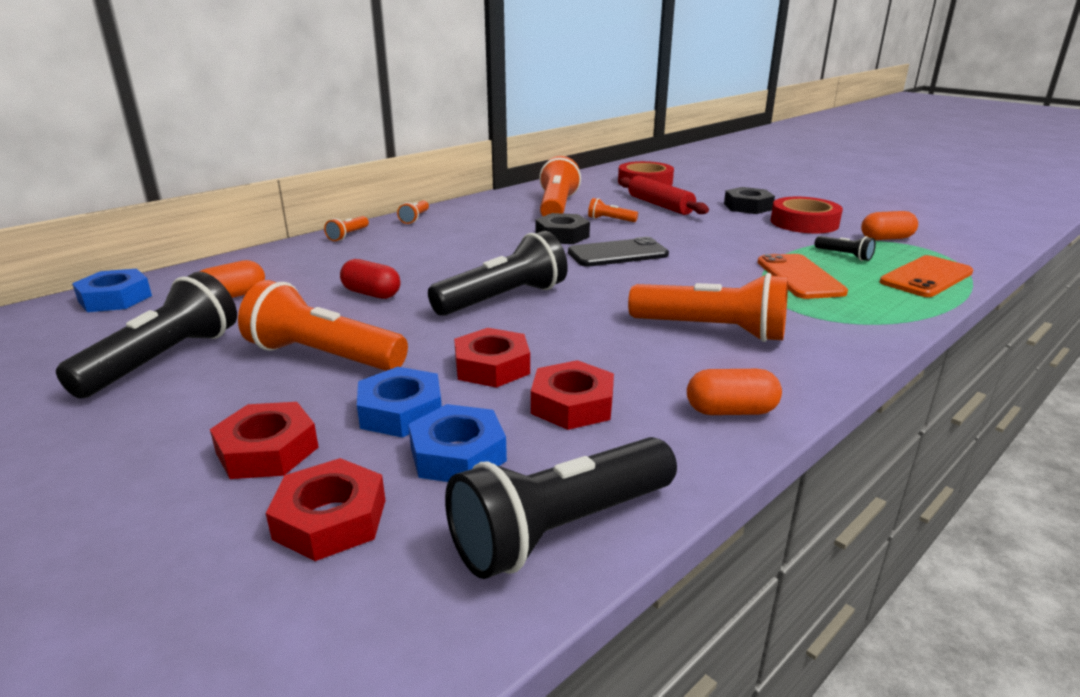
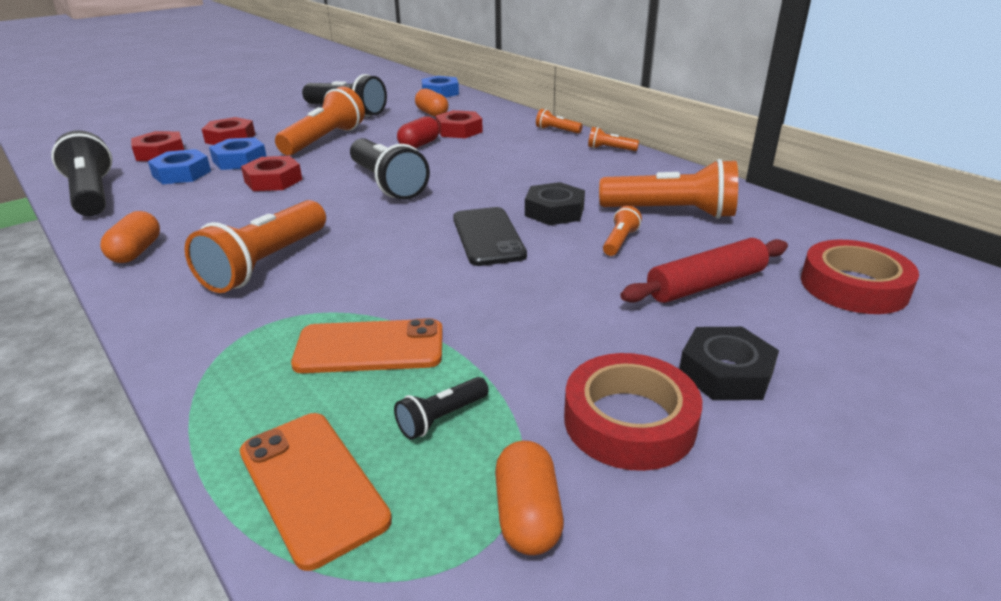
camera: 95 degrees right, 5 degrees up
(572, 404) = (201, 202): red nut -> red nut (459, 130)

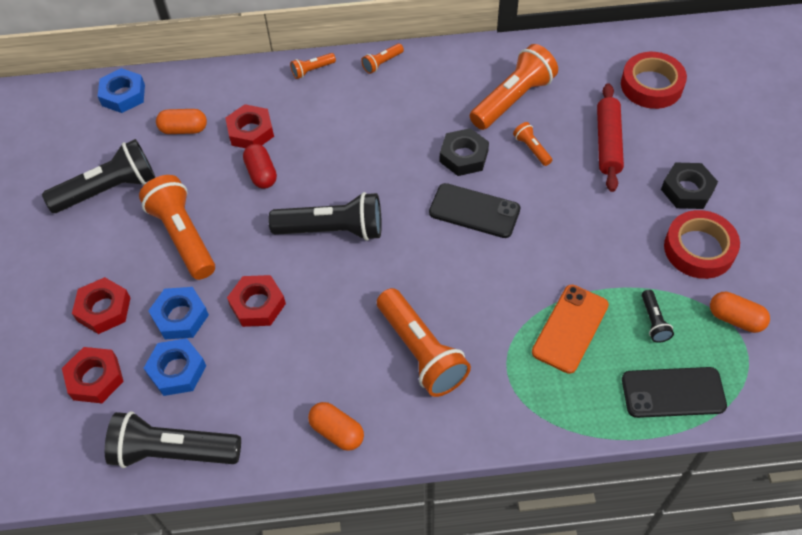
camera: 55 degrees left, 25 degrees up
(312, 485) = (673, 392): orange phone -> black phone

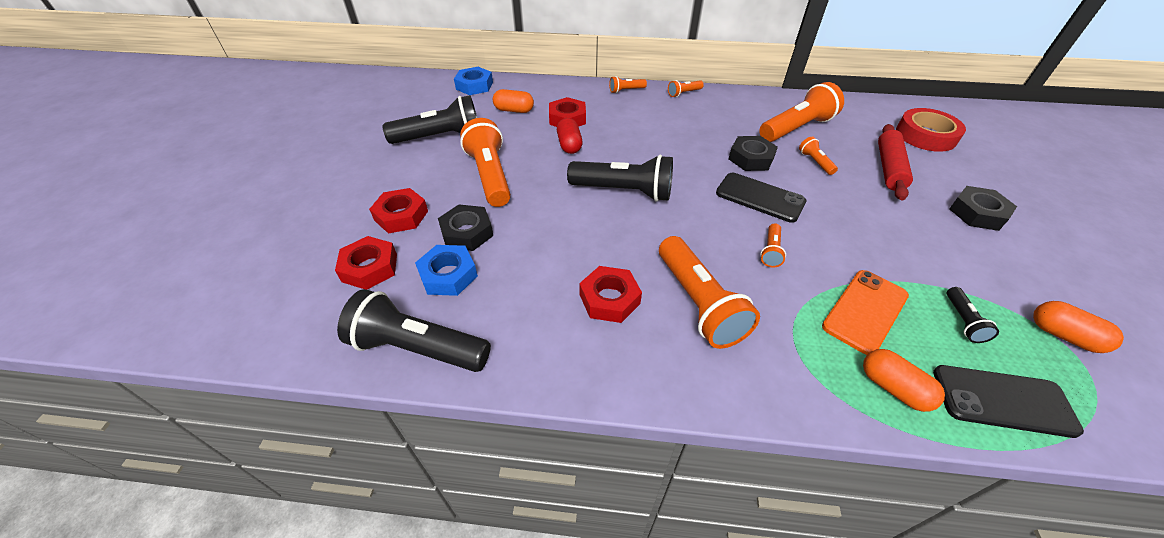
camera: 10 degrees right, 10 degrees down
(180, 316) = (467, 232): blue nut -> black nut
(257, 304) = (541, 235): red nut -> red nut (609, 299)
(337, 432) = (596, 363): orange capsule -> orange capsule (893, 388)
(486, 278) = (770, 251): none -> orange flashlight
(699, 249) = (1002, 263): red tape -> none

